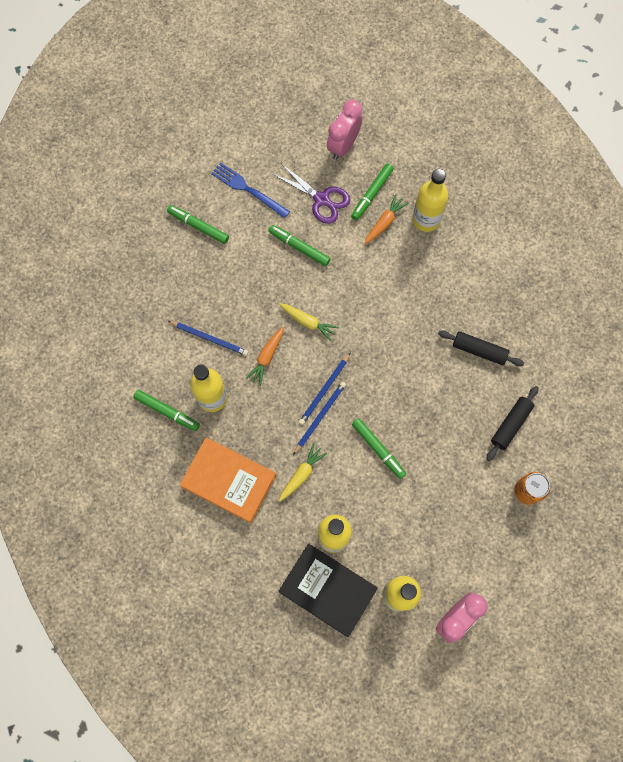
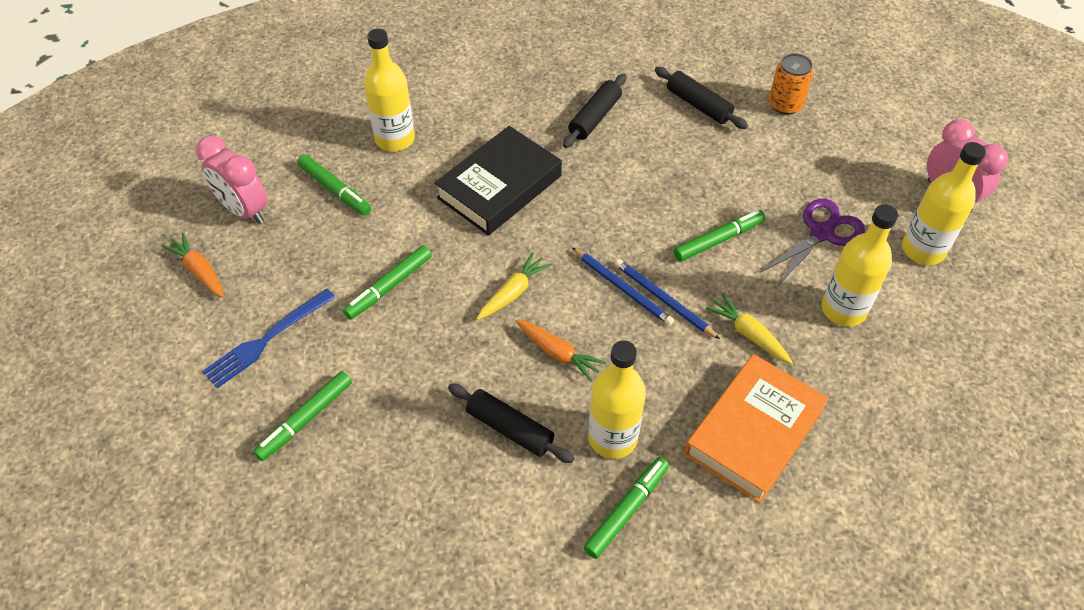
camera: 80 degrees left, 20 degrees down
(209, 338) = (510, 428): blue pencil -> black rolling pin
(321, 199) = (320, 248): purple scissors -> purple scissors (821, 233)
(327, 590) = (921, 328): black book -> black book (499, 187)
(384, 222) = (384, 182): orange carrot -> orange carrot (199, 271)

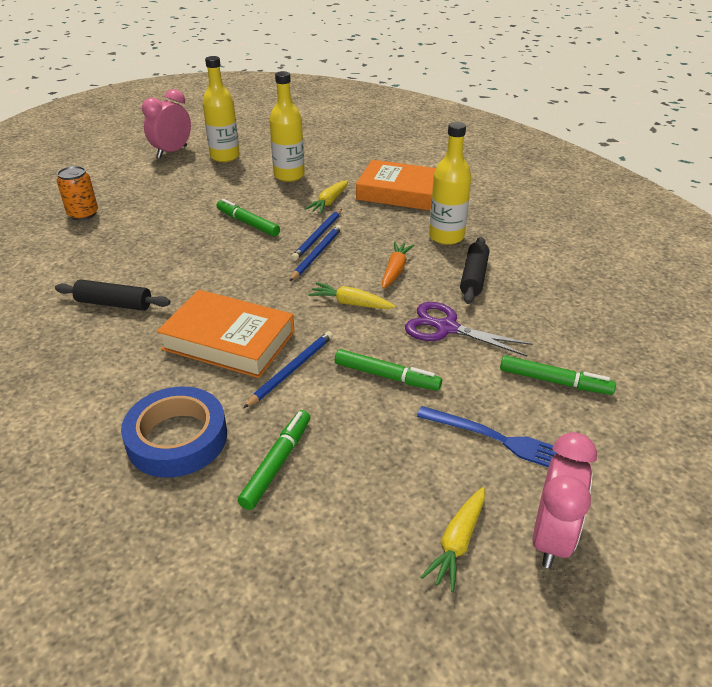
camera: 110 degrees left, 15 degrees down
(199, 271) = (457, 543): orange carrot -> yellow carrot
(244, 210) = (344, 541): pink clock -> pink clock (551, 537)
(395, 139) = (177, 438): yellow bottle -> blue tape
(435, 221) = (291, 370): none -> blue pencil
(499, 187) = (229, 340): black book -> orange book
(626, 510) = (492, 224): green marker -> none
(698, 105) = (88, 252): black rolling pin -> none
(821, 233) = (224, 188): purple scissors -> purple scissors (446, 328)

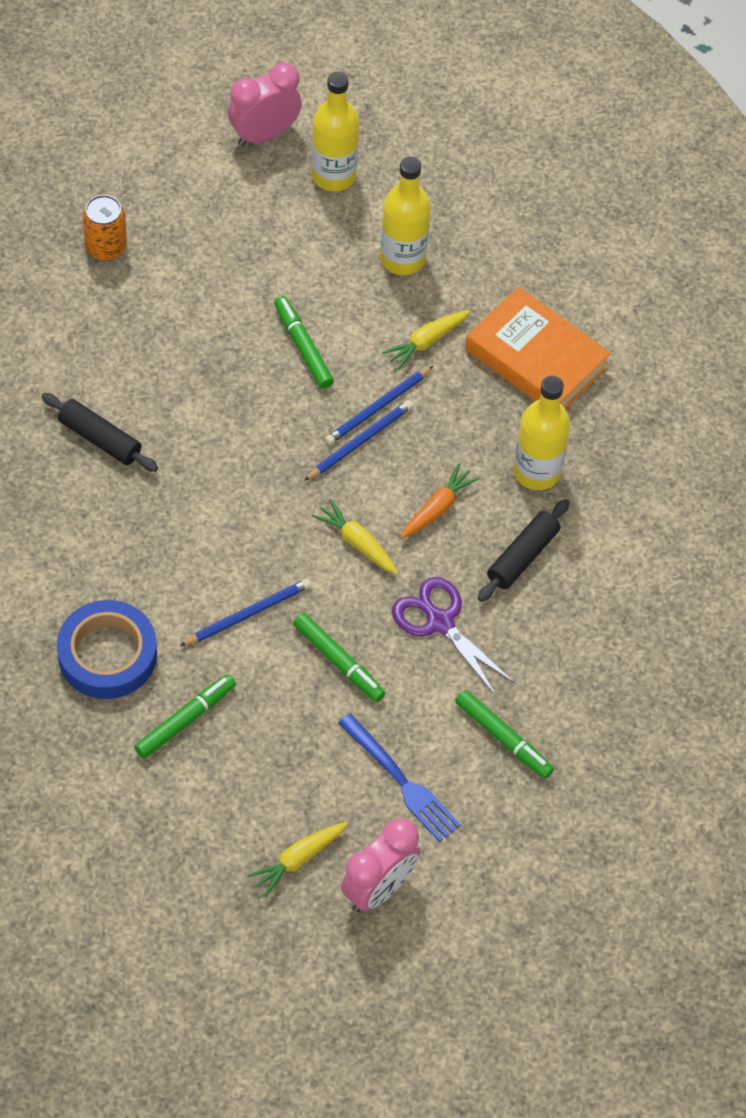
camera: 20 degrees right, 20 degrees up
(229, 340) = (201, 546): orange book -> none

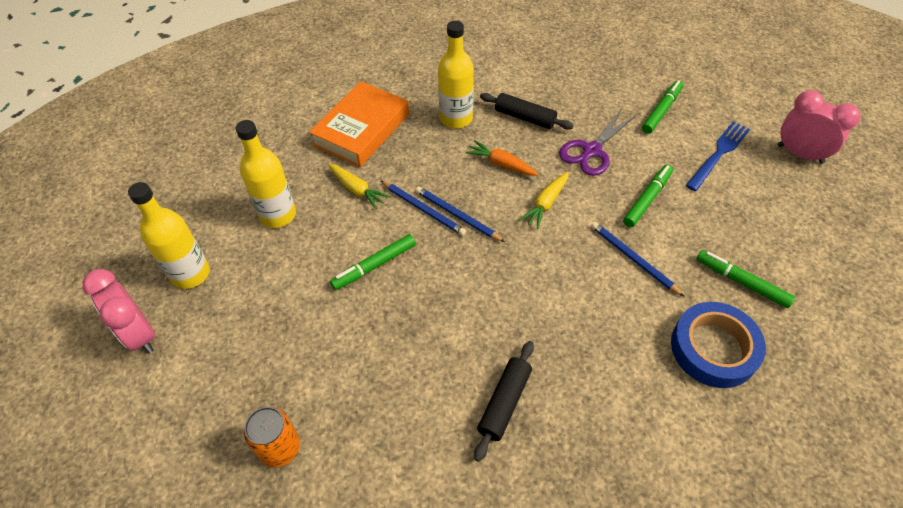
camera: 95 degrees left, 5 degrees down
(298, 860) = (807, 197): yellow carrot -> none

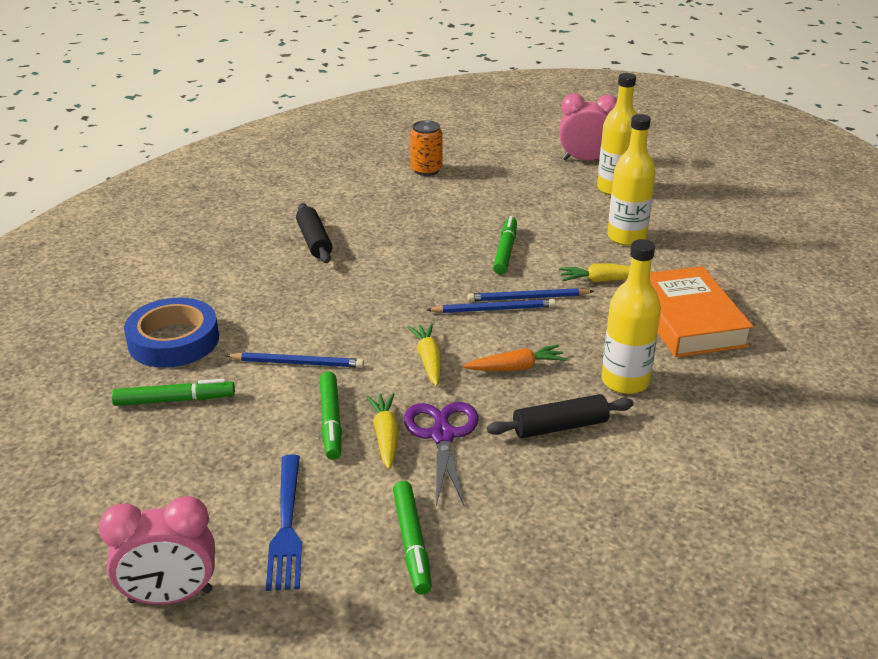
camera: 135 degrees right, 20 degrees down
(623, 170) = (385, 436): none -> yellow carrot

